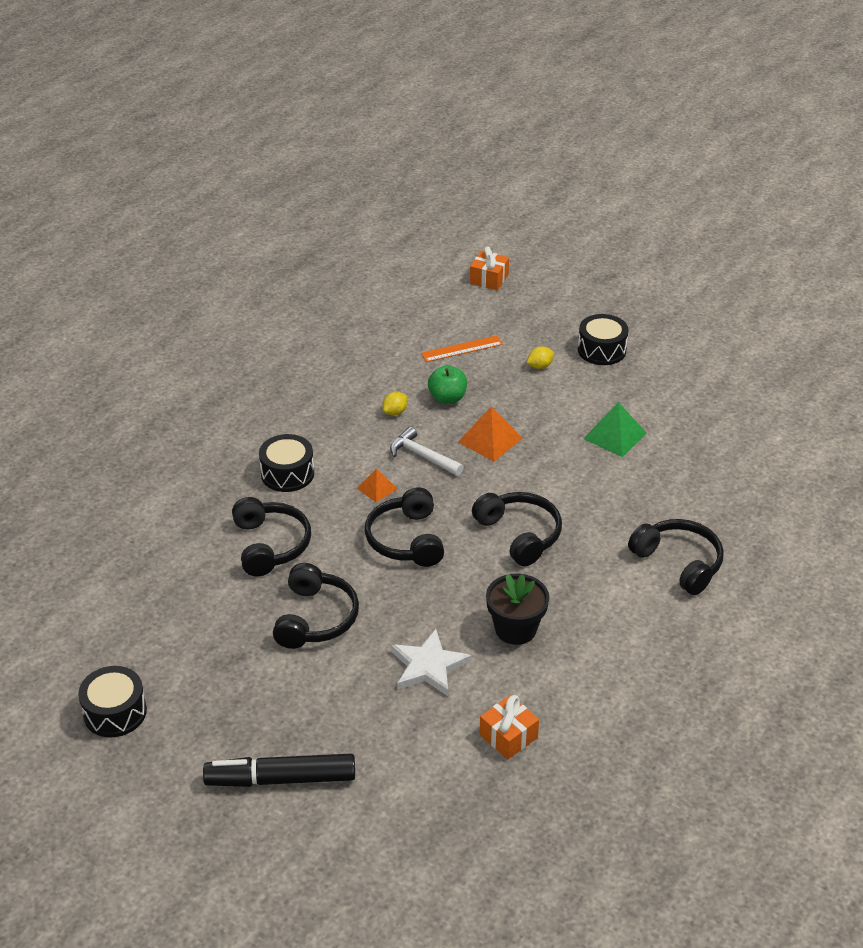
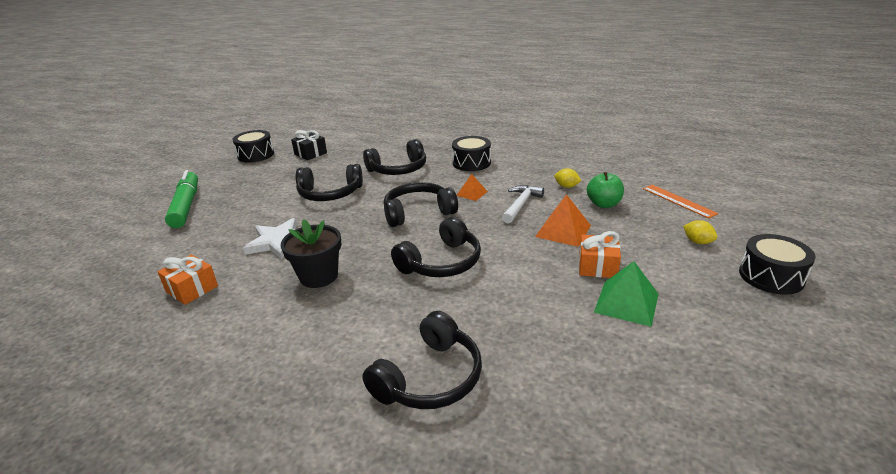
camera: 80 degrees right, 10 degrees down
(152, 640) = (310, 154): none -> black gift
(281, 779) = (186, 206): black marker -> green marker
(489, 279) = (801, 198): orange gift -> orange gift (597, 266)

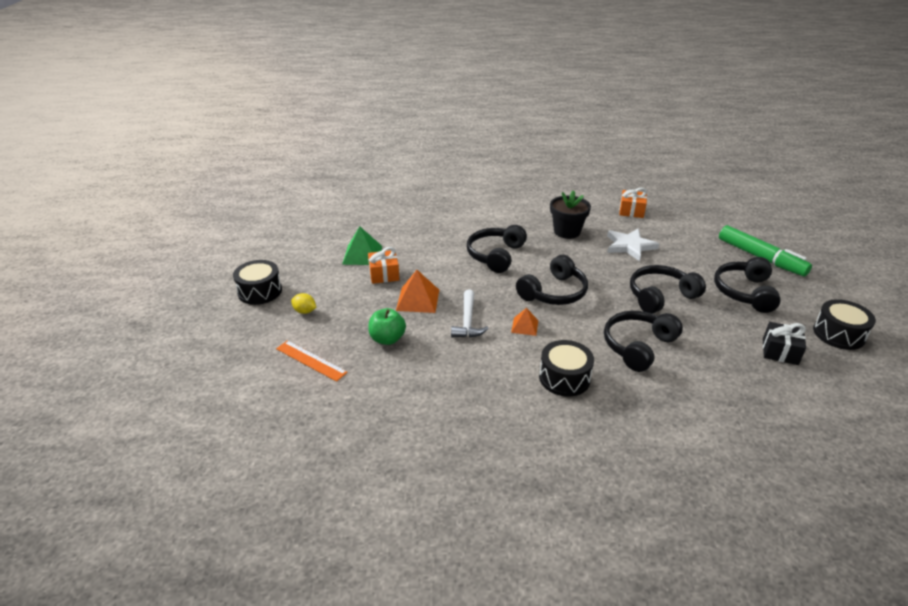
camera: 155 degrees right, 5 degrees up
(429, 377) = (455, 205): black headphones -> black headphones (745, 292)
(566, 186) = (431, 358): yellow lemon -> none

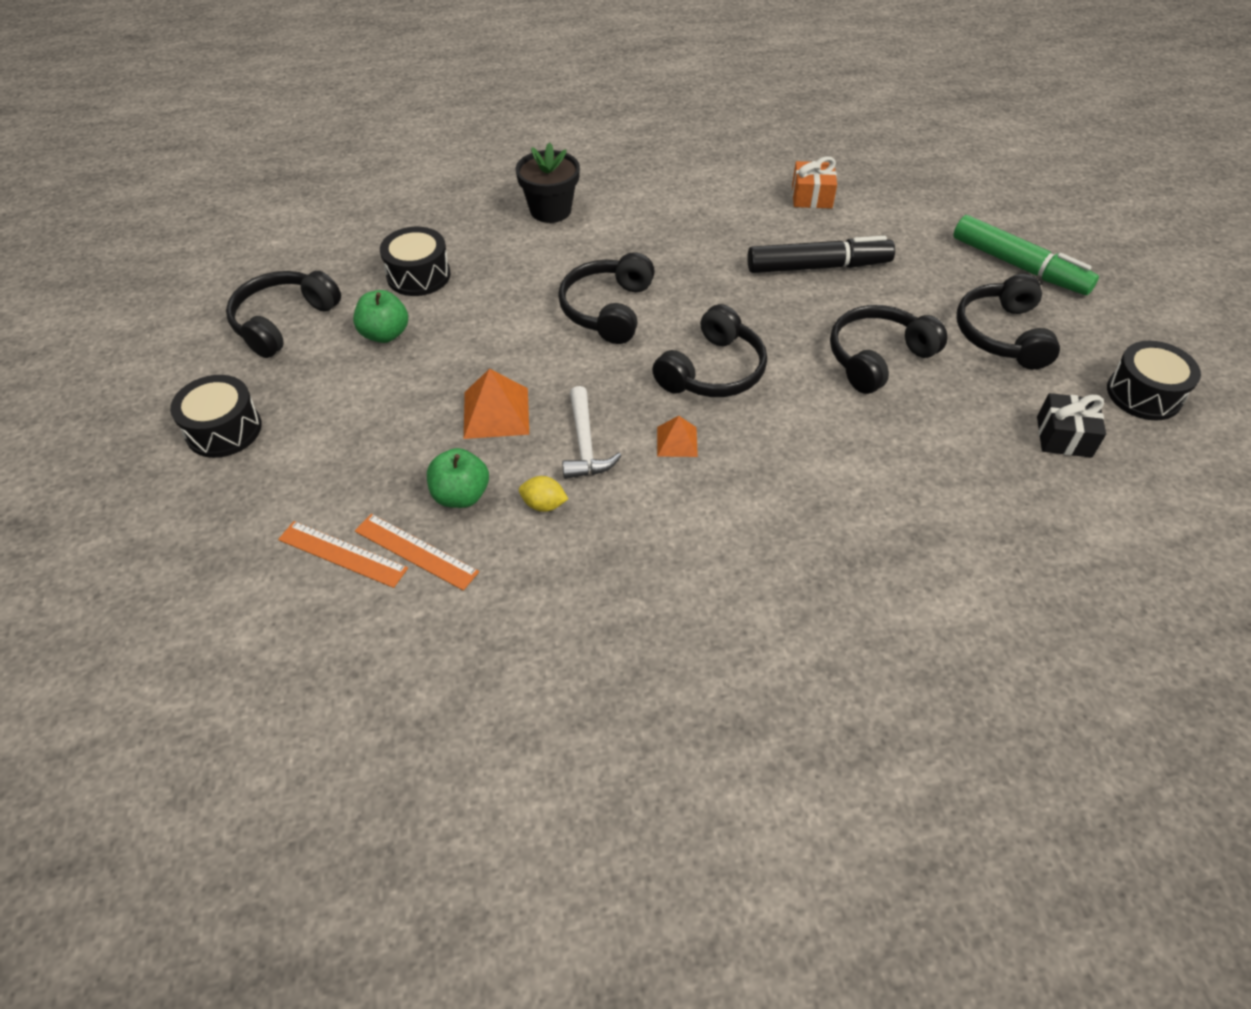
camera: 10 degrees left, 15 degrees up
(305, 311) = (311, 460): yellow lemon -> yellow lemon (544, 504)
(354, 364) = (416, 551): none -> orange ruler
(362, 255) = (385, 334): green pyramid -> green apple
(384, 274) = (430, 369): orange gift -> none
(564, 378) = (753, 529): black drum -> black drum (418, 275)
(567, 231) = (715, 249): black flower pot -> black flower pot (550, 210)
(629, 246) = (818, 266): white star -> black marker
(638, 346) = (856, 456): black headphones -> black headphones (284, 322)

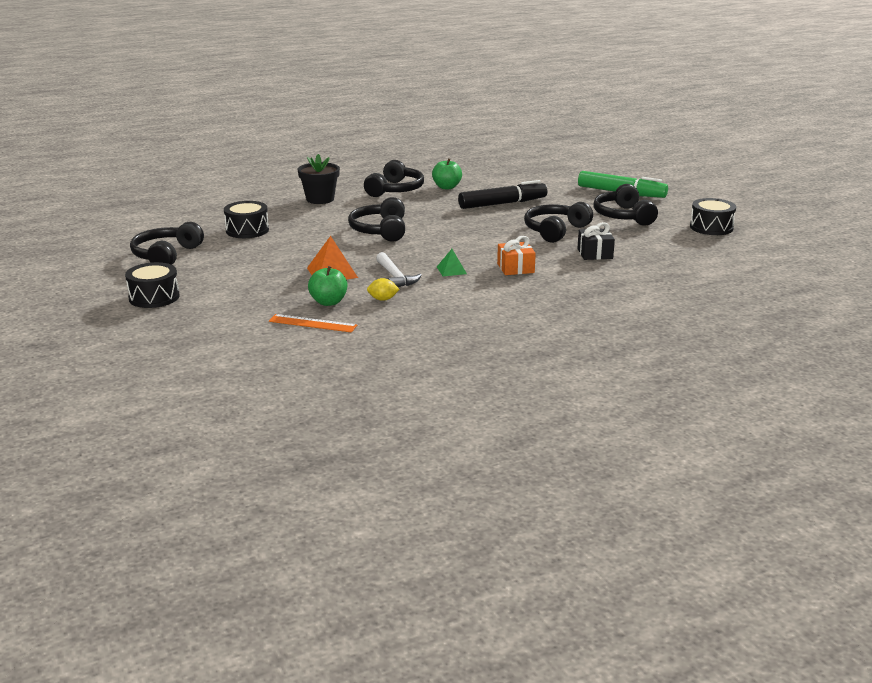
camera: 15 degrees left, 25 degrees down
(342, 554) = (266, 329): orange ruler -> none
(385, 334) = (239, 253): green apple -> green apple (446, 187)
(677, 441) = (451, 270): orange pyramid -> green pyramid
(712, 371) = (459, 245): black headphones -> black headphones (395, 190)
(811, 196) = (485, 180): orange gift -> orange gift (515, 268)
(1064, 437) = (674, 245): black gift -> black gift (595, 254)

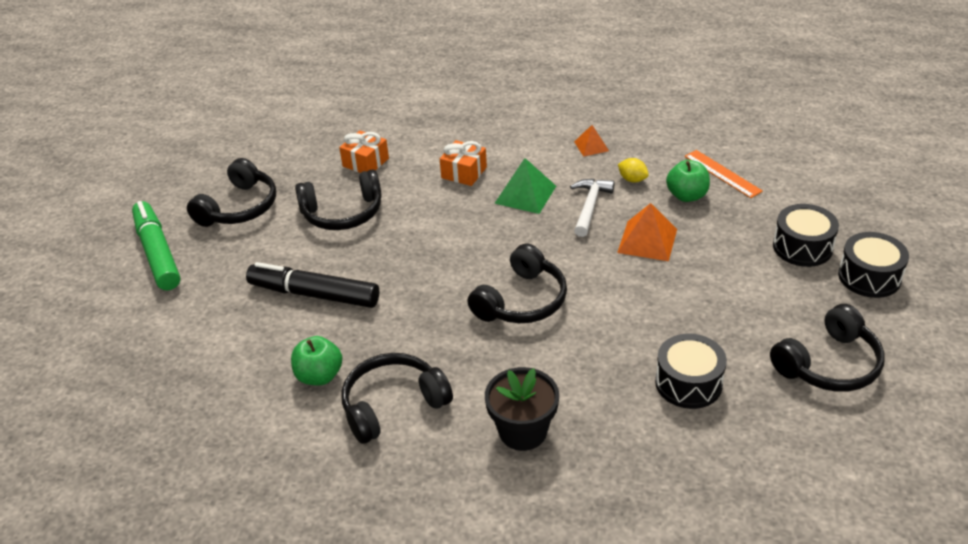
camera: 140 degrees left, 15 degrees up
(444, 310) = (591, 146): none -> orange pyramid
(451, 270) = (525, 194): green pyramid -> green pyramid, size x1.66
(595, 254) = (365, 162): black gift -> orange gift
(711, 227) = (202, 154): black drum -> black drum (802, 247)

